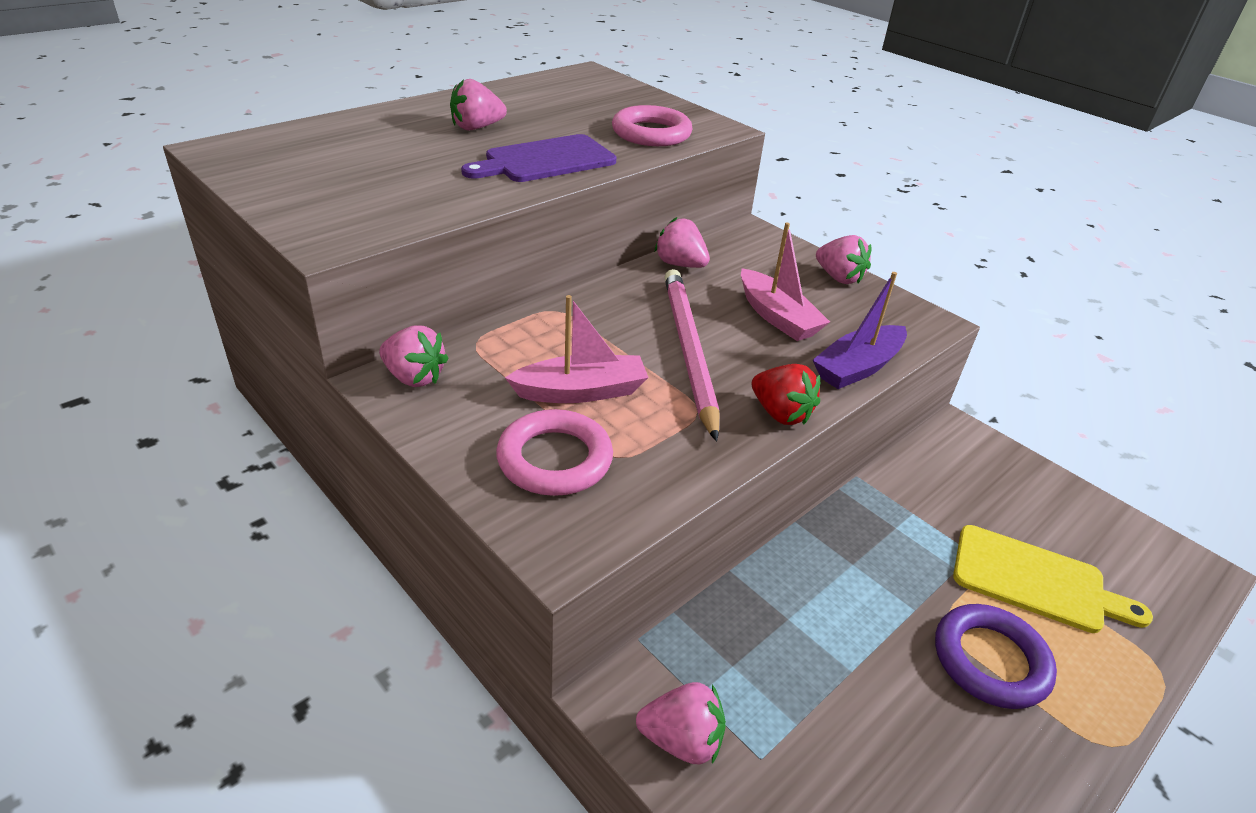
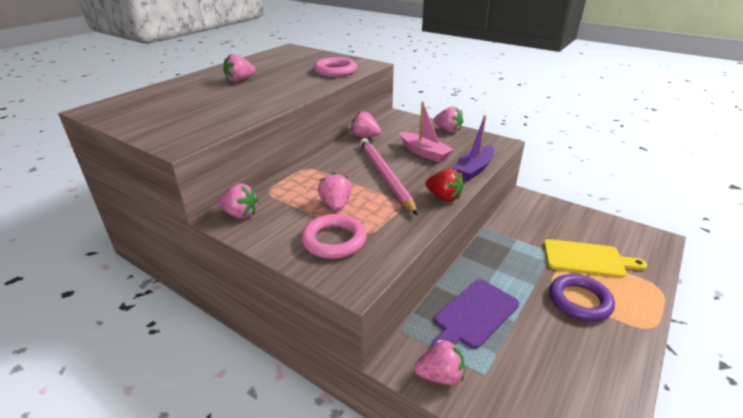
camera: 10 degrees left, 5 degrees down
(545, 160) = (284, 90): purple cutting board -> purple cutting board (474, 315)
(581, 391) = (336, 205): pink boat -> pink strawberry

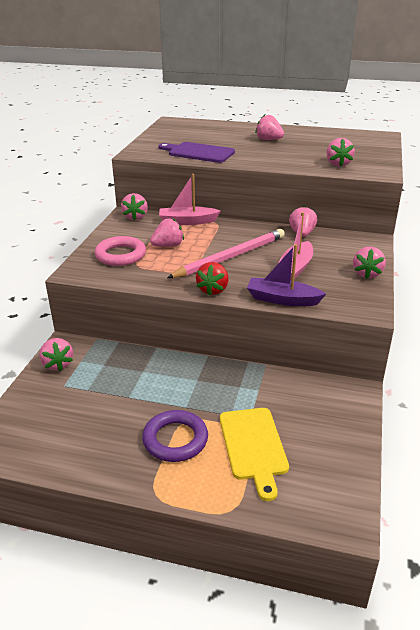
camera: 70 degrees right, 0 degrees up
(287, 183) = (187, 221): none -> pink boat
(335, 71) = (338, 164): pink ring -> pink strawberry
(474, 315) = (127, 373): purple cutting board -> purple cutting board (198, 153)

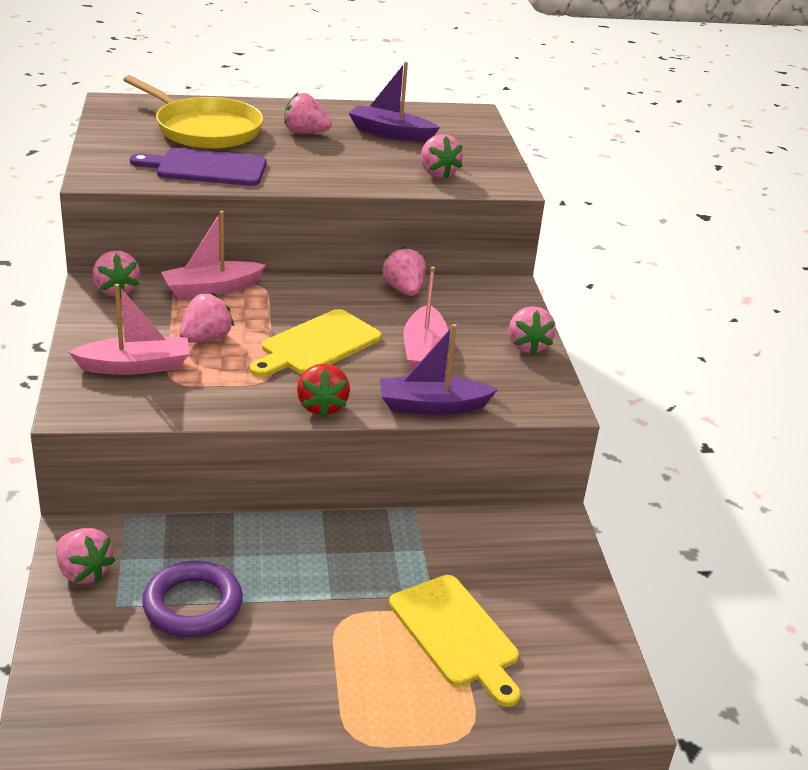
camera: 25 degrees left, 0 degrees up
(120, 255) = (135, 366): pink ring -> pink boat
(175, 439) = (341, 651): purple ring -> purple ring (193, 605)
(211, 135) = (205, 129): none -> yellow pan
(230, 257) = (317, 345): pink pencil -> yellow cutting board
(321, 143) = (390, 133): none -> purple boat

